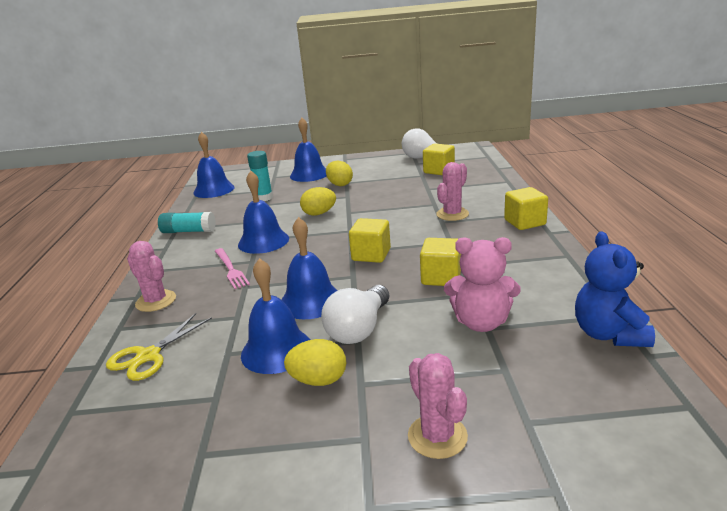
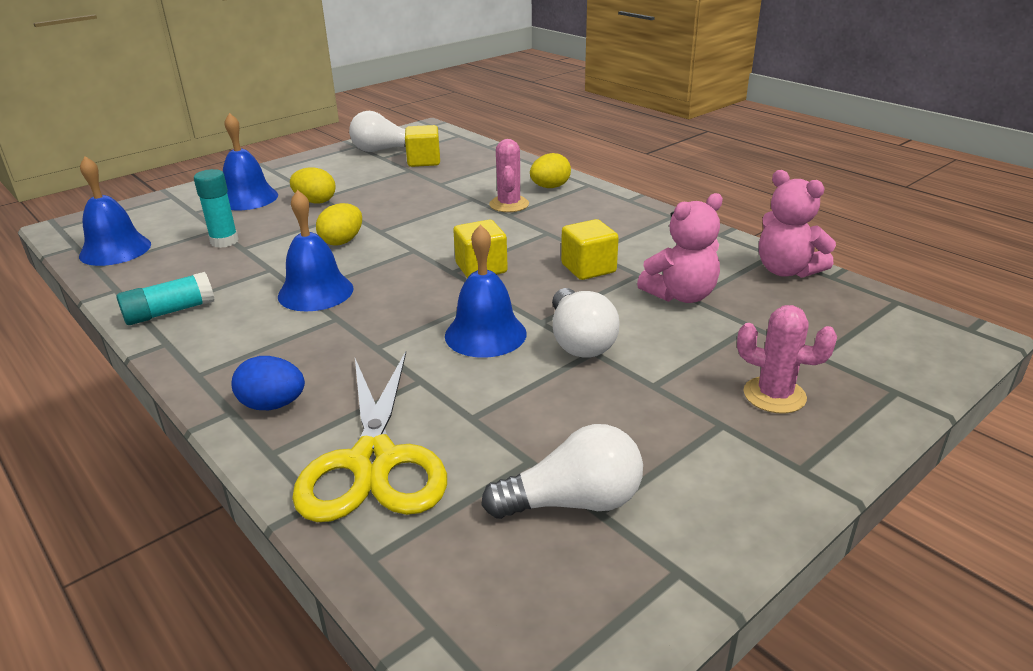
camera: 40 degrees left, 5 degrees up
(148, 356) = (373, 461): yellow scissors -> yellow scissors, size x1.67
(156, 301) = (273, 405): pink cactus -> blue egg
(197, 439) = (573, 502): none -> white light bulb
(230, 269) = (323, 335): pink fork -> none
(276, 350) = (524, 392): blue bell -> none
(318, 380) = (611, 399): yellow egg -> yellow egg (550, 187)
(524, 222) = (593, 195): yellow cube -> none
(608, 334) = (786, 270): blue teddy bear -> pink teddy bear

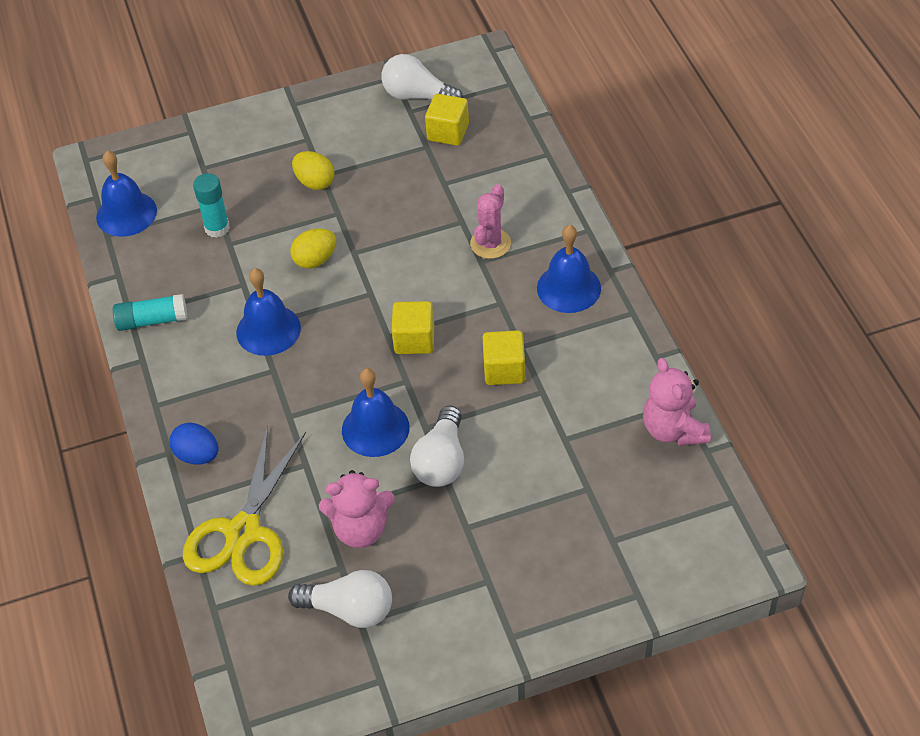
camera: 25 degrees right, 20 degrees up
(247, 198) = (256, 157): blue bell -> blue bell (568, 288)
(550, 187) = (547, 224): yellow egg -> none
(681, 295) = (557, 432): pink teddy bear -> pink teddy bear (360, 529)
(774, 395) = (545, 567): pink cactus -> none

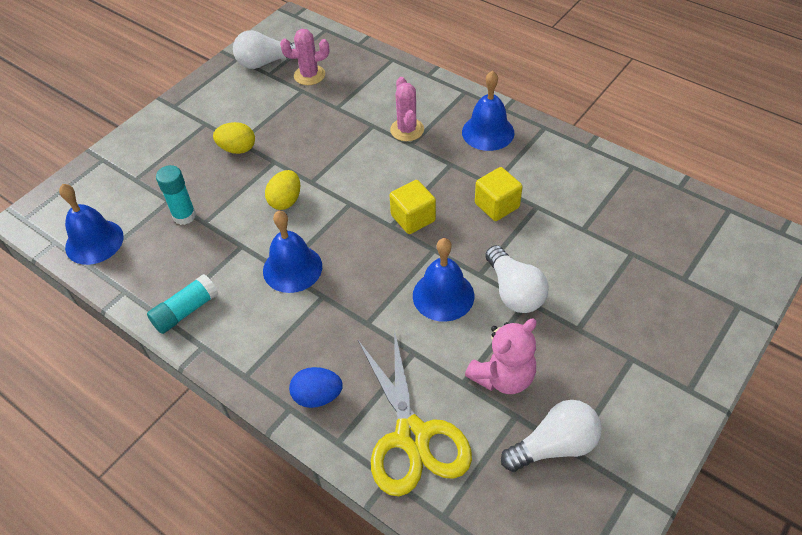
camera: 35 degrees left, 0 degrees up
(448, 132) = (309, 75): yellow cube -> pink cactus
(673, 430) = (646, 185): pink teddy bear -> none

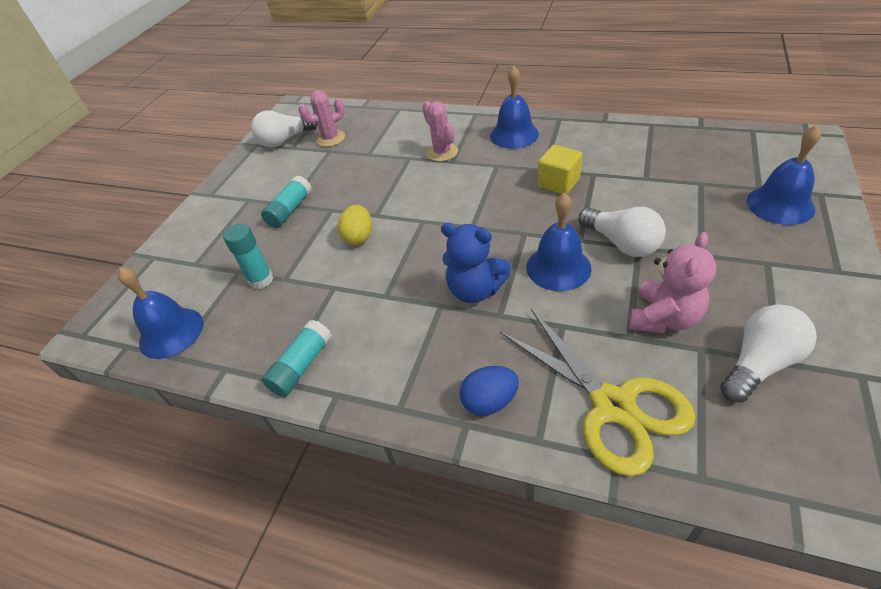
camera: 15 degrees left, 5 degrees down
(237, 149) = (290, 210): yellow egg -> turquoise glue stick
(292, 268) = (396, 291): blue bell -> blue bell (780, 204)
(359, 292) = (475, 290): none -> blue teddy bear
(413, 218) = (489, 215): yellow cube -> none

